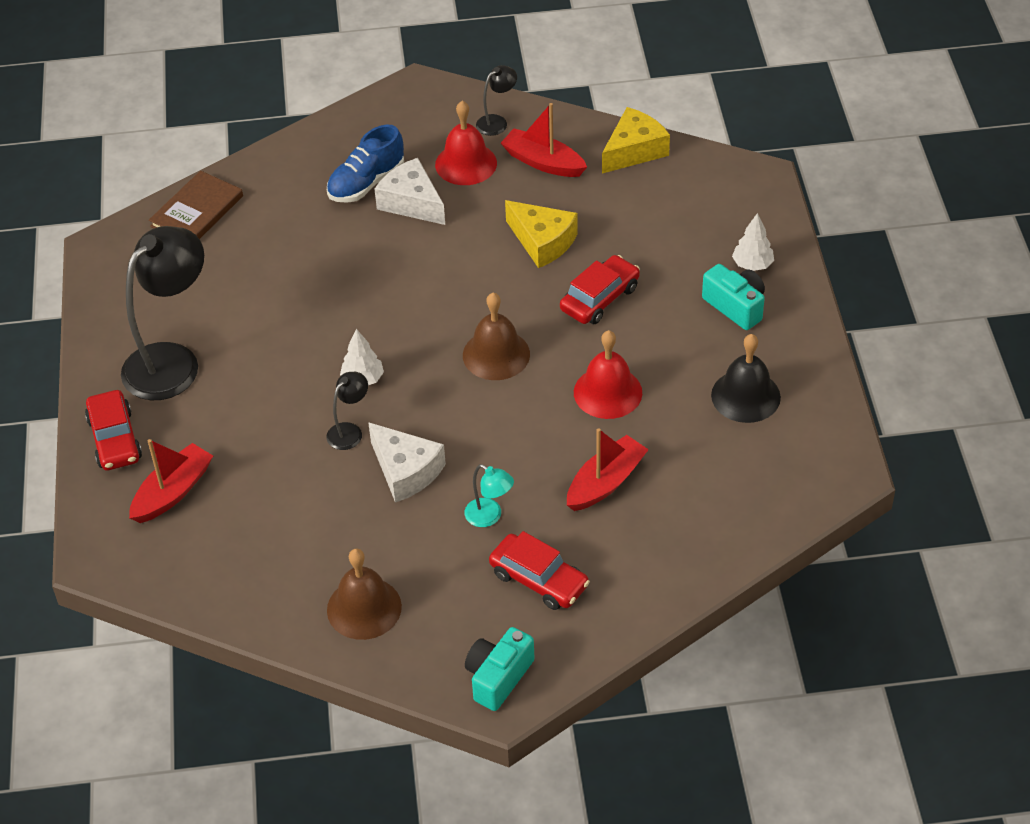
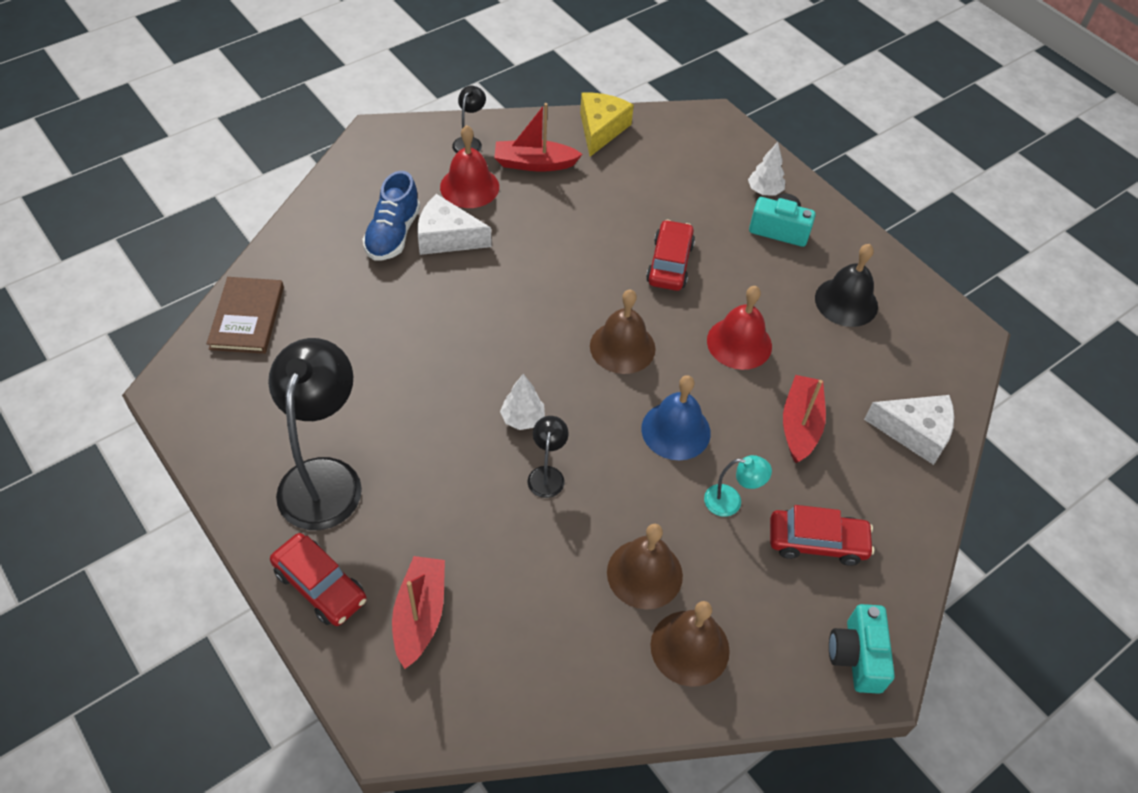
camera: 35 degrees left, 5 degrees up
(371, 539) = (644, 573): none -> brown bell
(405, 471) = (626, 491): white cheese -> white cheese (915, 432)
(488, 441) = (676, 430): none -> blue bell
(542, 242) = (585, 232): yellow cheese -> none

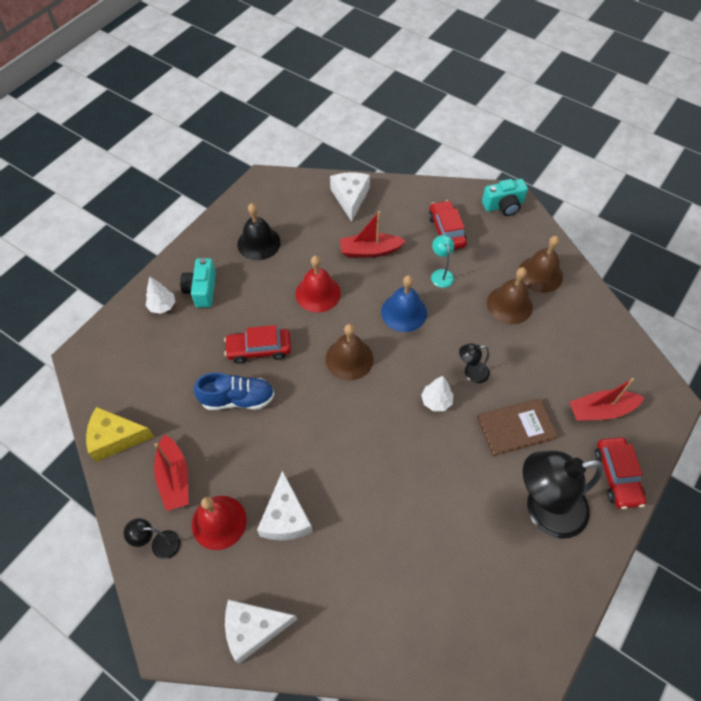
camera: 105 degrees left, 5 degrees up
(247, 317) = (435, 648): brown book -> brown book (516, 428)
(320, 585) = (617, 476): red car -> red car turned 150 degrees clockwise
(351, 189) = (253, 629): none -> white cheese
(393, 234) = (297, 564): blue shoe -> blue shoe (238, 399)

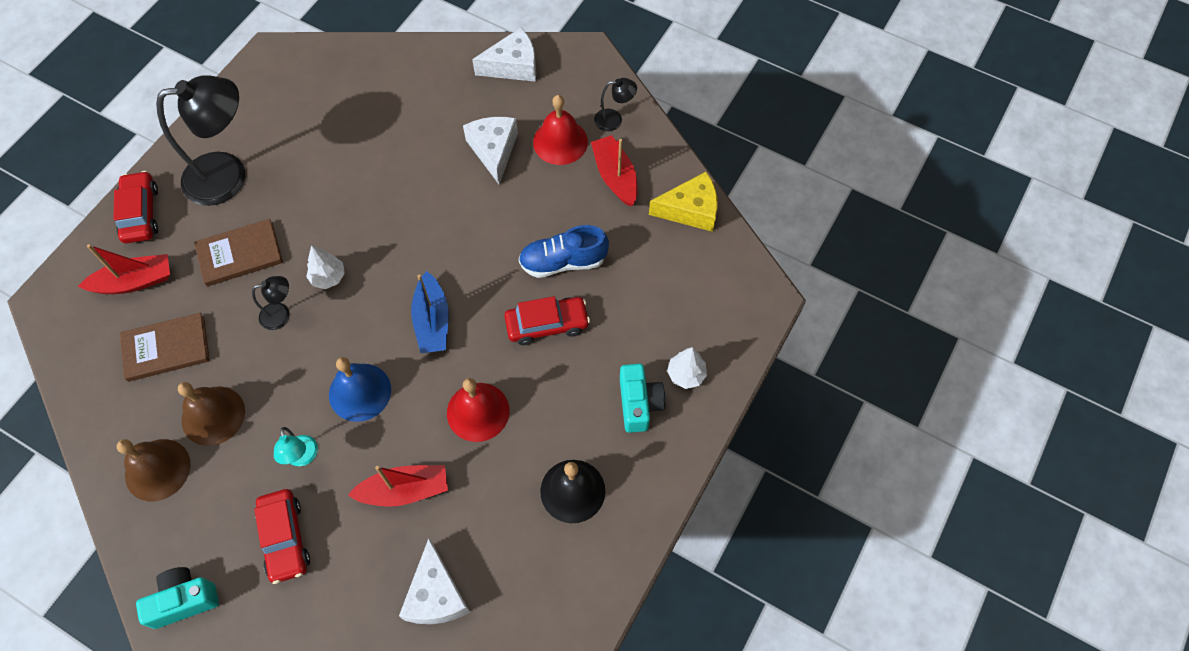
camera: 175 degrees right, 5 degrees up
(349, 359) = (432, 321): brown bell -> blue boat
(557, 354) = (166, 348): none -> brown book

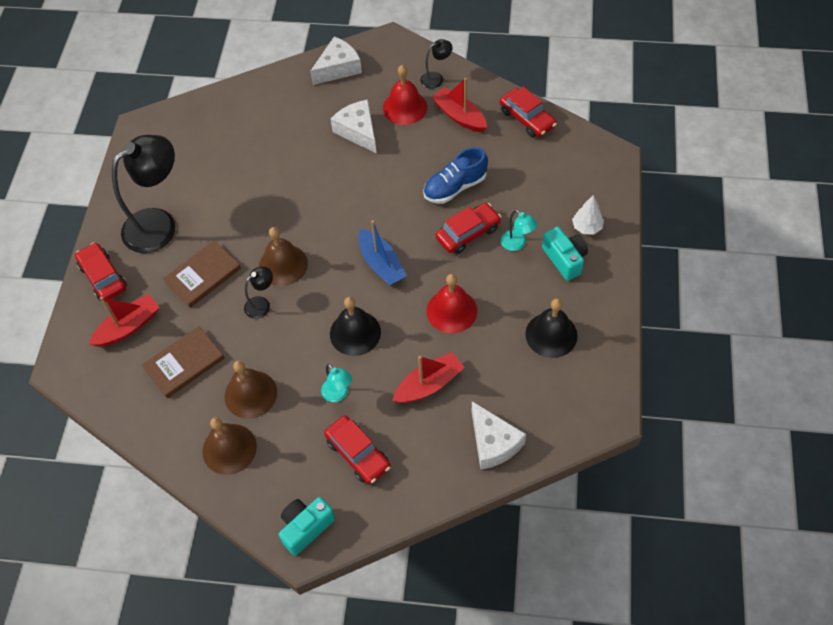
camera: 20 degrees left, 5 degrees down
(328, 277) = (283, 265): white tree -> brown bell
(360, 392) = (355, 333): blue bell -> black bell
(594, 361) = (517, 244): none -> turquoise lamp
(690, 210) = (527, 118): yellow cheese -> red car

